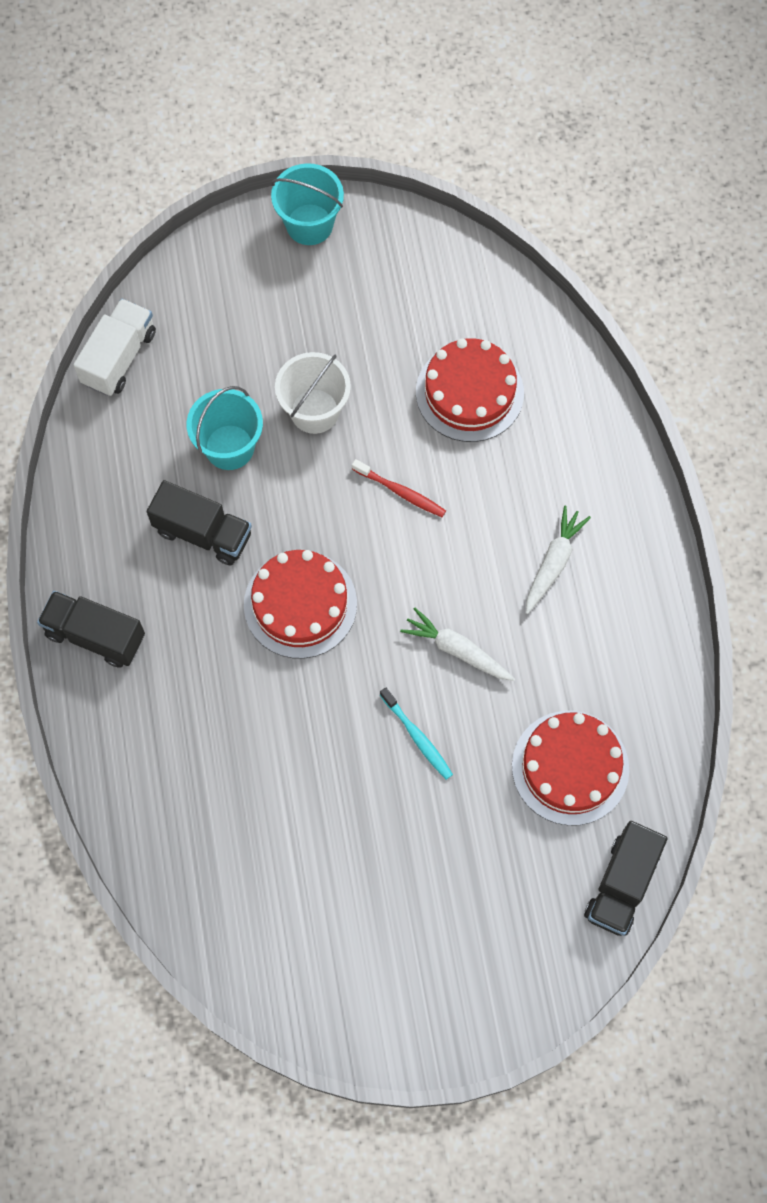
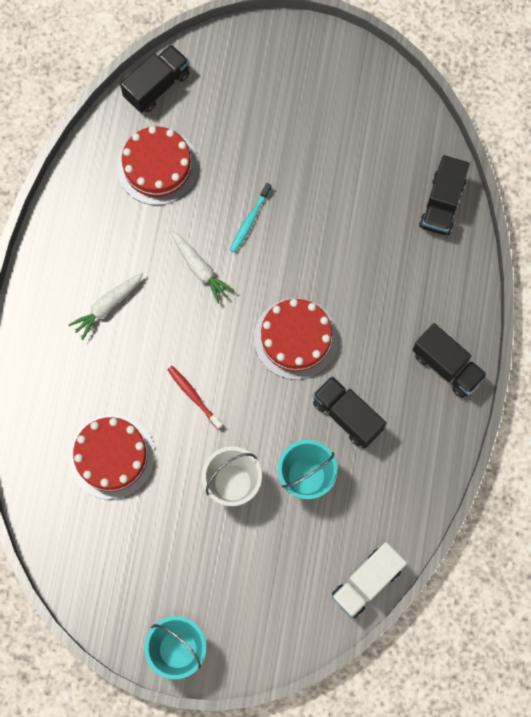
camera: 160 degrees left, 5 degrees up
(165, 852) = (442, 204): none -> black truck
(417, 736) = (250, 220): turquoise toothbrush -> turquoise toothbrush turned 135 degrees counterclockwise

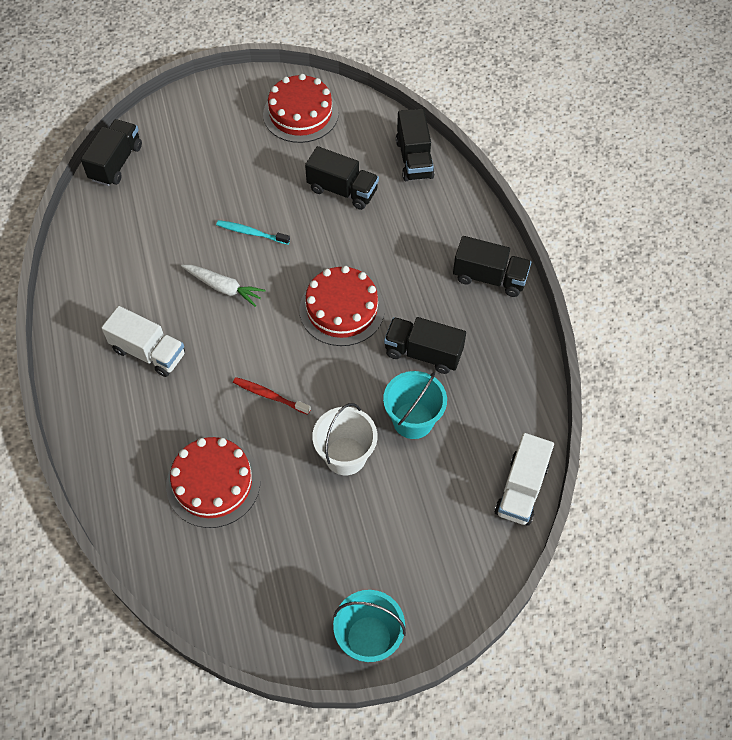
camera: 25 degrees left, 15 degrees down
(107, 306) = (149, 352): white carrot -> white truck
(157, 166) = (145, 223): red cake -> red cake (300, 114)
(250, 220) = (251, 233): turquoise toothbrush -> turquoise toothbrush turned 105 degrees clockwise
(356, 210) = (342, 190): none -> black truck

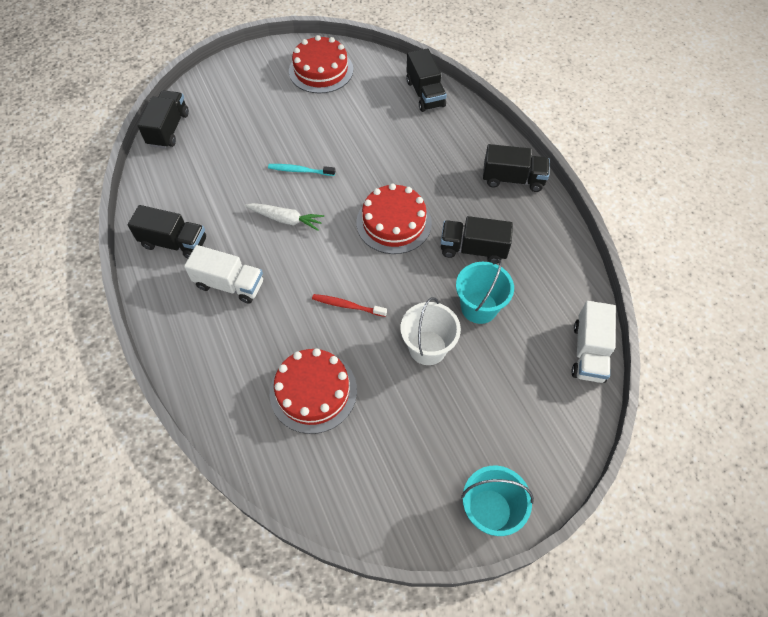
camera: 10 degrees left, 0 degrees up
(342, 190) = (371, 126): black truck -> black truck (174, 243)

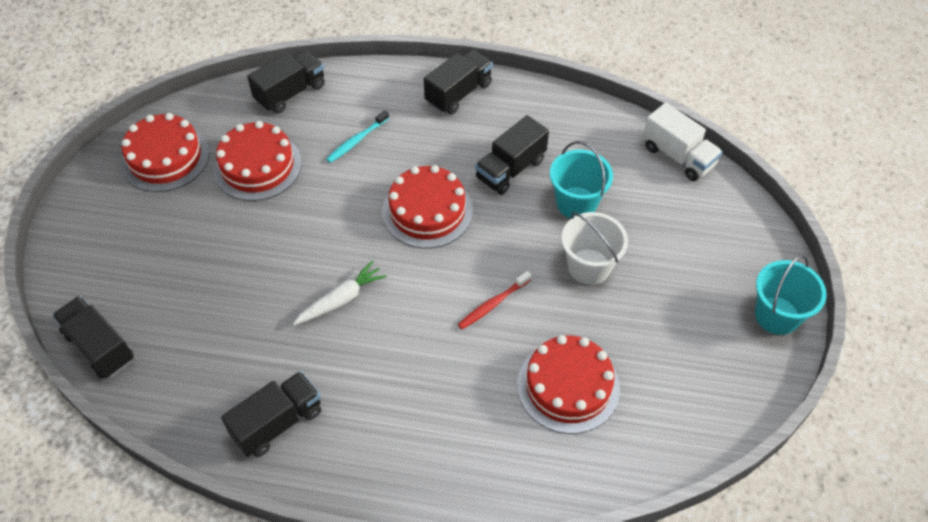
camera: 55 degrees left, 5 degrees down
(229, 284) = (381, 395): white truck -> none
(300, 171) = (288, 252): turquoise toothbrush -> turquoise toothbrush (357, 140)
(352, 115) = (257, 166): none -> red cake
(425, 93) = (290, 93): black truck -> black truck turned 60 degrees counterclockwise

